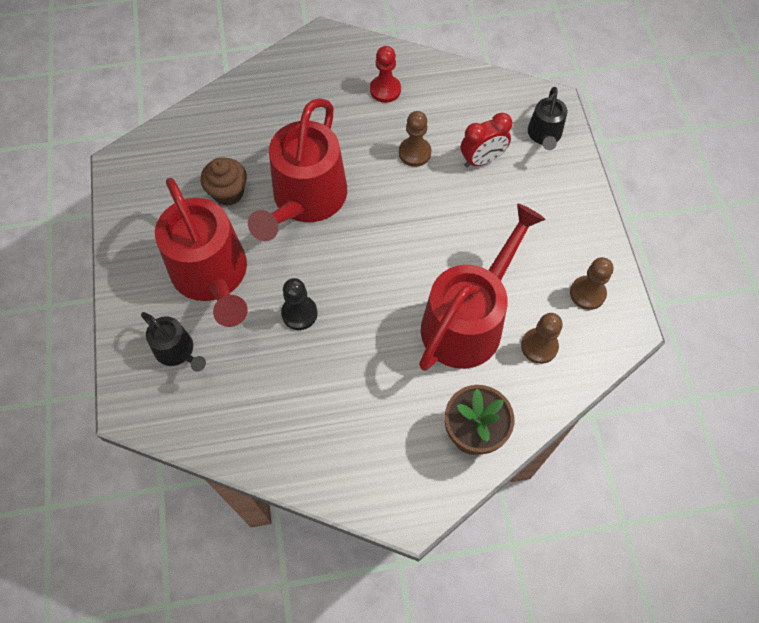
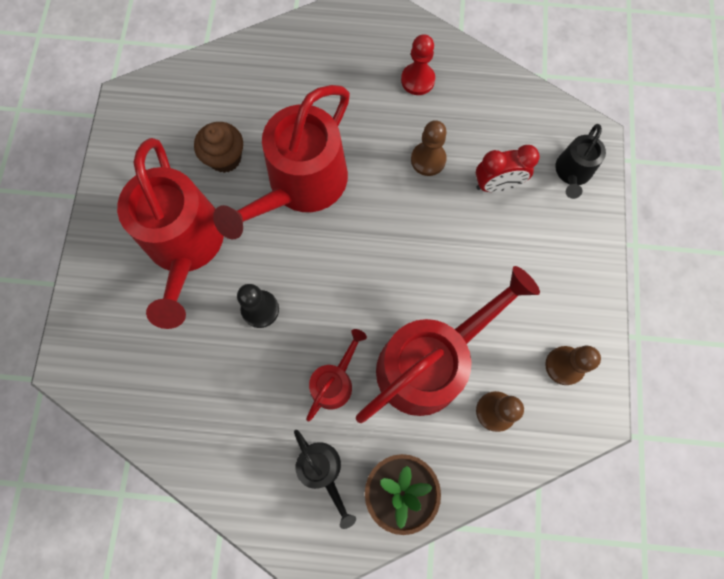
camera: 15 degrees right, 10 degrees up
(177, 351) = (129, 318): black watering can -> black watering can (322, 470)
(387, 358) = (334, 382): none -> red watering can

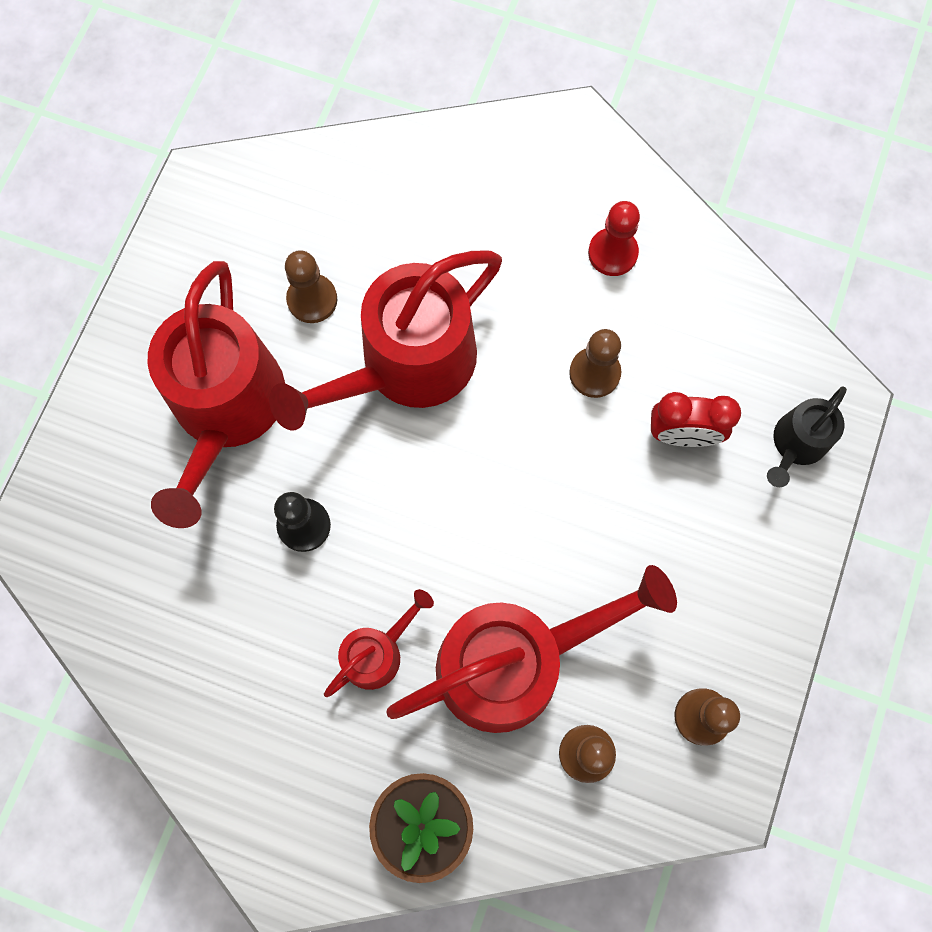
camera: 15 degrees right, 0 degrees up
(225, 158) = (312, 299): brown cupcake -> brown pawn
(322, 470) = (329, 768): black watering can -> none

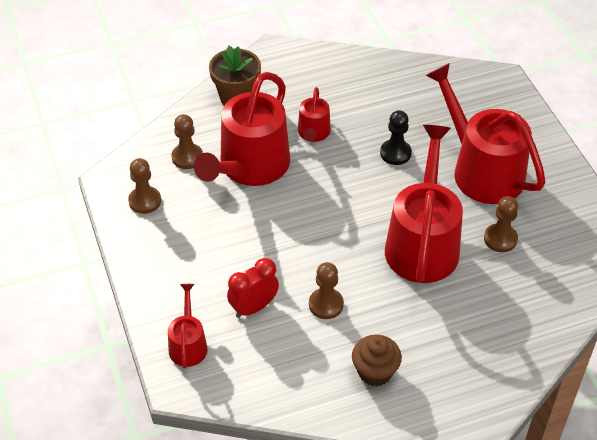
camera: 140 degrees right, 25 degrees down
(612, 253) = (375, 372): red pawn -> brown cupcake
(796, 444) = (188, 344): black watering can -> red watering can

